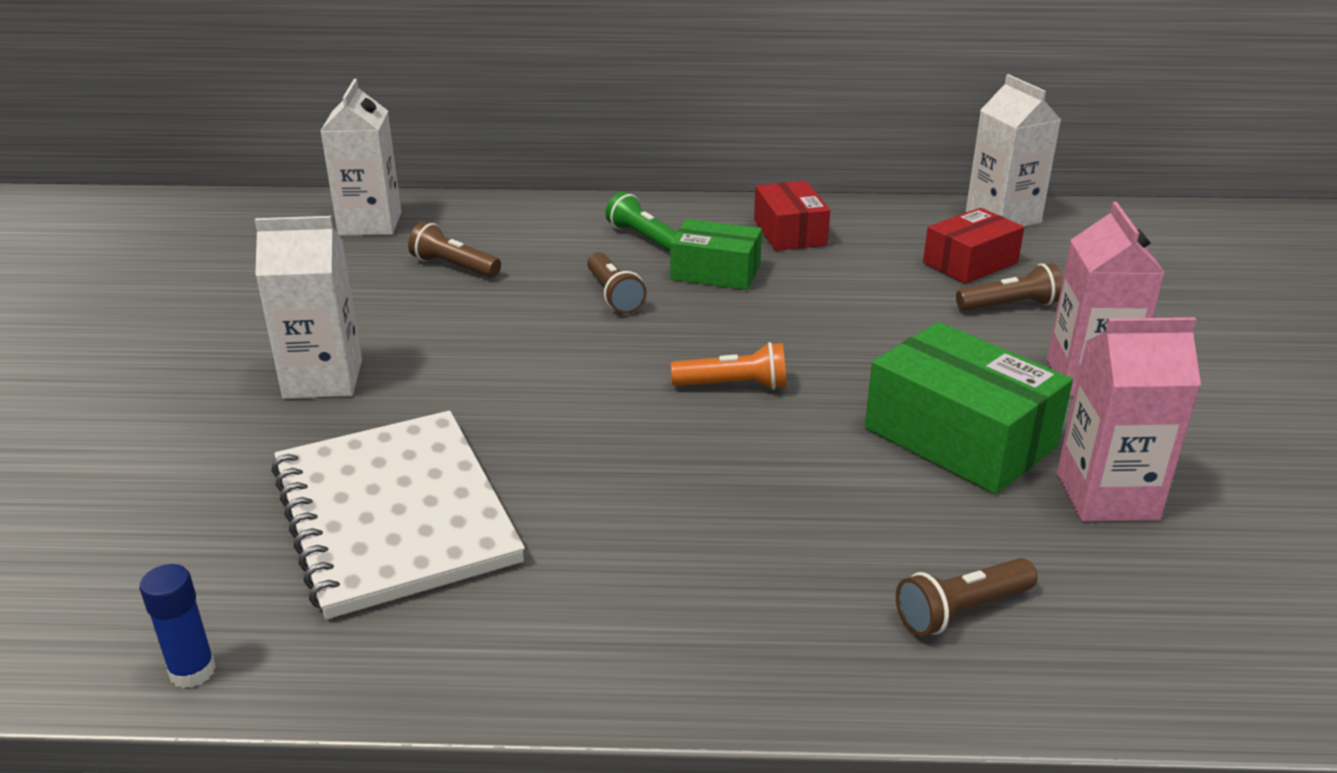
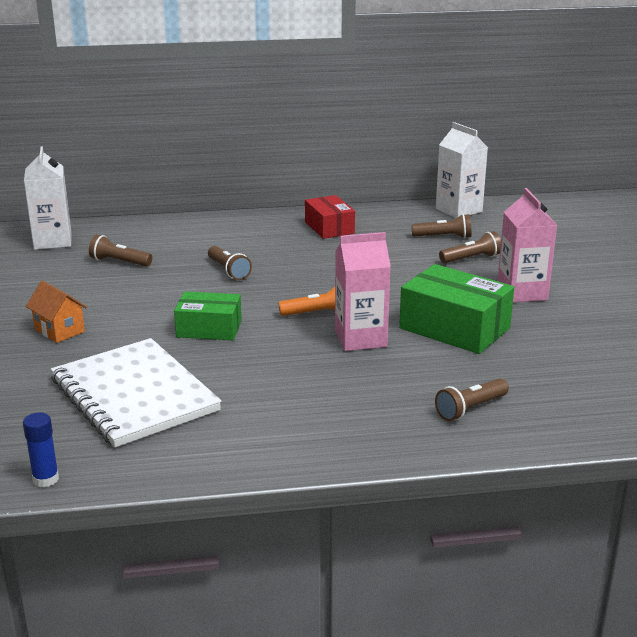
camera: 10 degrees left, 5 degrees down
(323, 379) = (59, 330): white carton -> orange house
(644, 238) = (238, 237): green flashlight -> none
(715, 272) = (289, 253): green box -> green box (209, 329)
(970, 263) = (443, 237): red box -> brown flashlight
(1107, 496) = (540, 349): pink carton -> pink carton (360, 338)

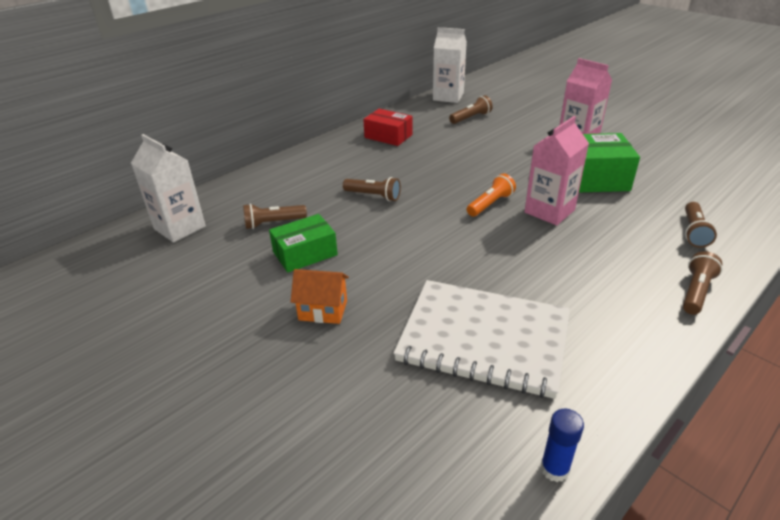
camera: 35 degrees left, 10 degrees up
(209, 329) = (440, 250): green box -> green box (305, 253)
(471, 259) = (512, 127): brown flashlight -> brown flashlight (696, 292)

